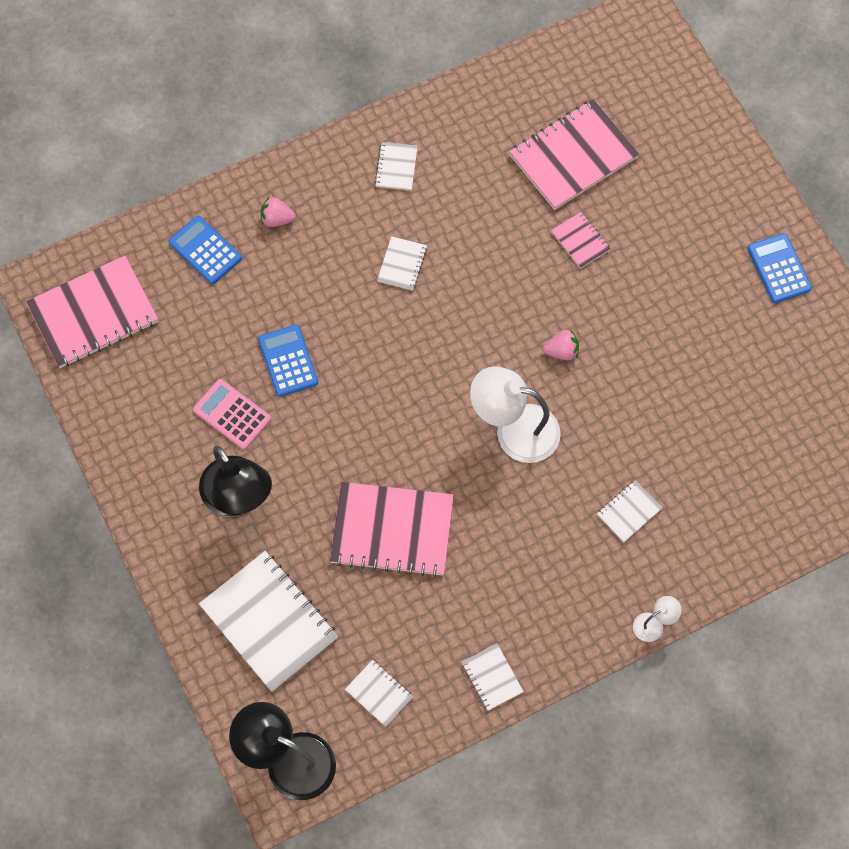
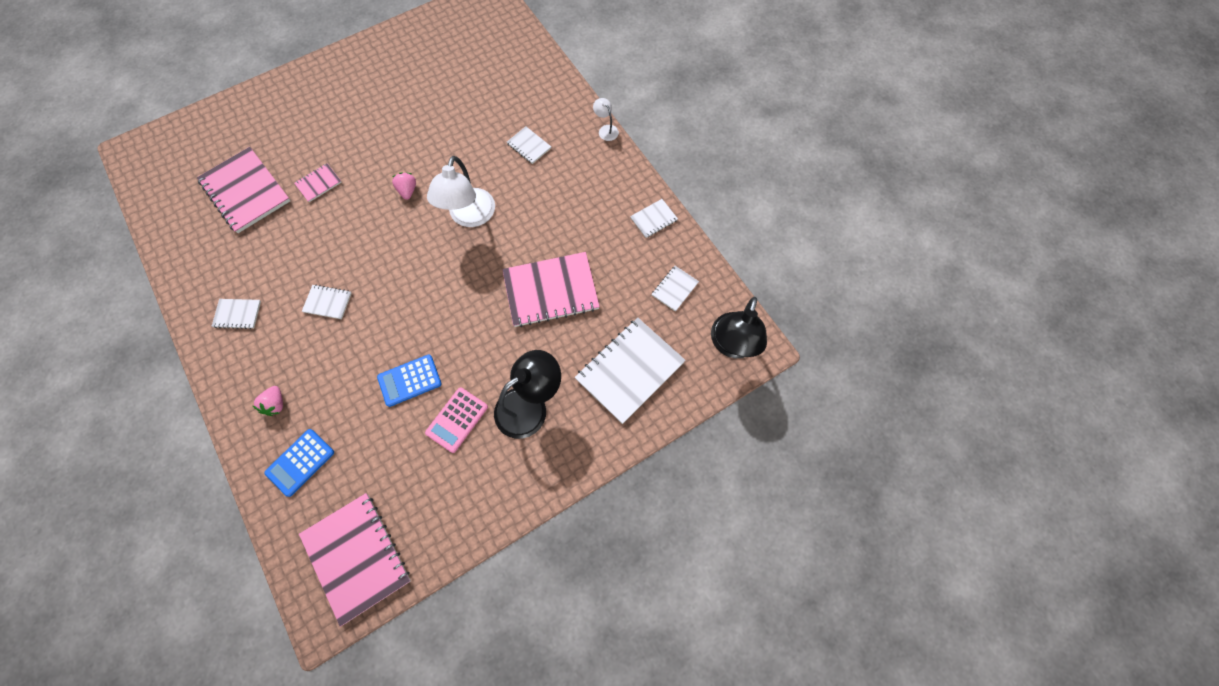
camera: 95 degrees left, 0 degrees up
(392, 530) = (551, 291): pink notebook -> pink notebook turned 75 degrees clockwise
(779, 268) = (351, 69): blue calculator -> none

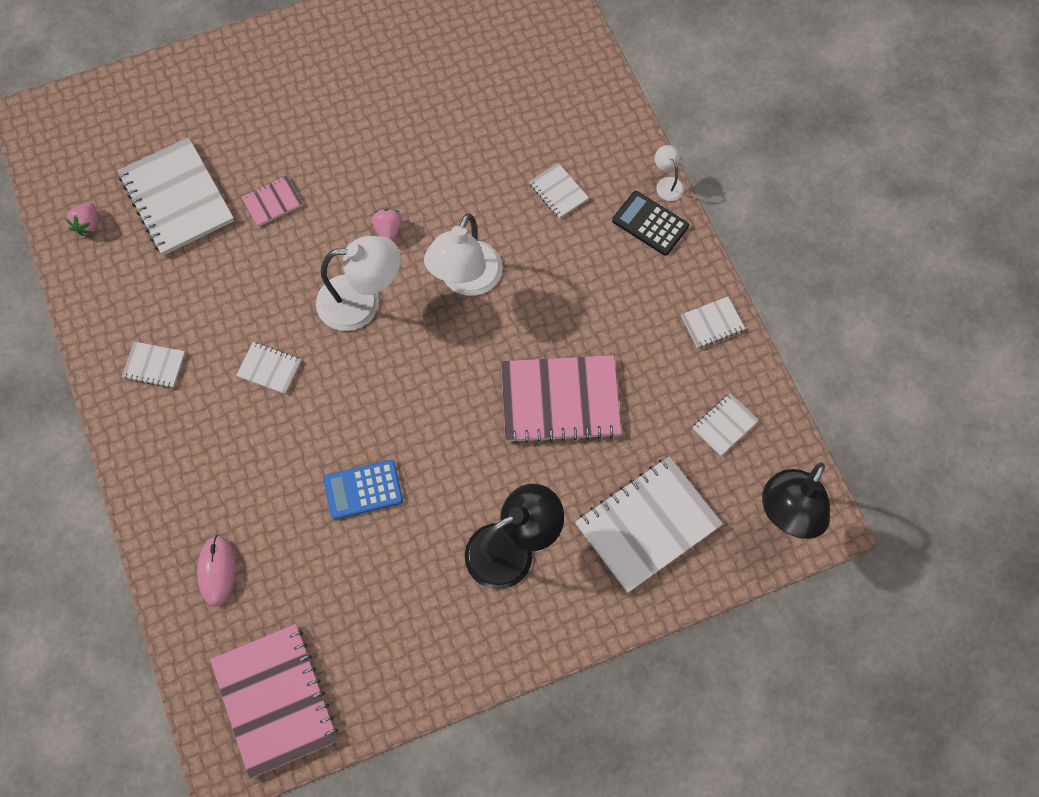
camera: 10 degrees right, 0 degrees up
(245, 191) = (176, 198): pink notebook -> white notebook
(276, 404) = (193, 492): pink strawberry -> pink strawberry (88, 224)
(300, 462) = (217, 571): blue calculator -> pink mouse
(393, 243) = (362, 302): none -> white lamp
(457, 420) = (417, 551): pink calculator -> none
(598, 158) = (650, 223): none -> black calculator

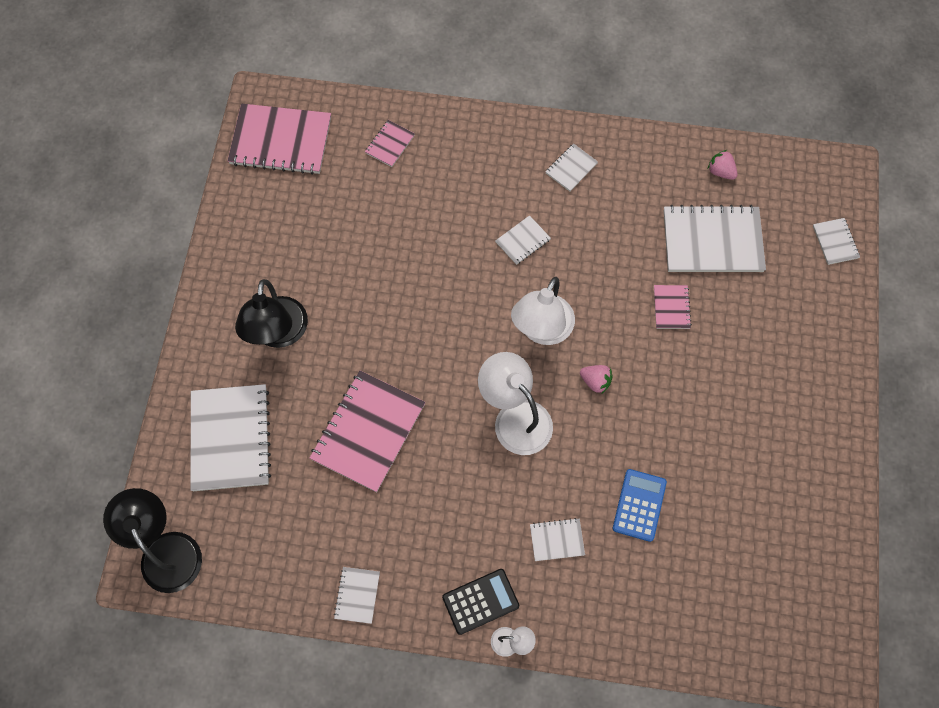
camera: 120 degrees right, 0 degrees up
(217, 571) = (390, 144): pink mouse -> pink notebook
(363, 490) = (388, 258): blue calculator -> blue calculator (639, 505)
(724, 425) = (266, 547): white notebook -> white notebook (835, 242)

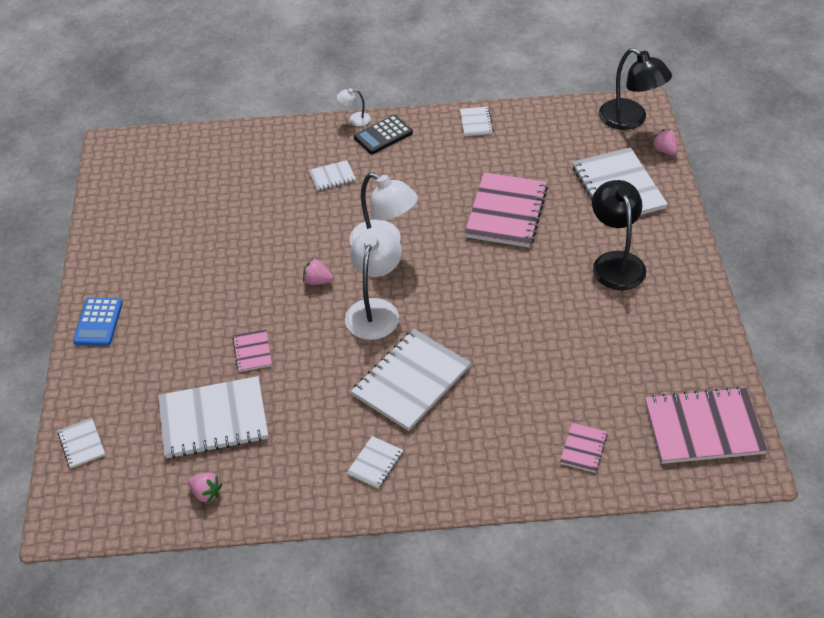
camera: 170 degrees right, 20 degrees down
(151, 485) = (664, 150): none -> pink strawberry
(523, 241) = (411, 381): white notebook -> white notebook, size x2.12
(639, 505) = (268, 208): blue calculator -> blue calculator (98, 322)

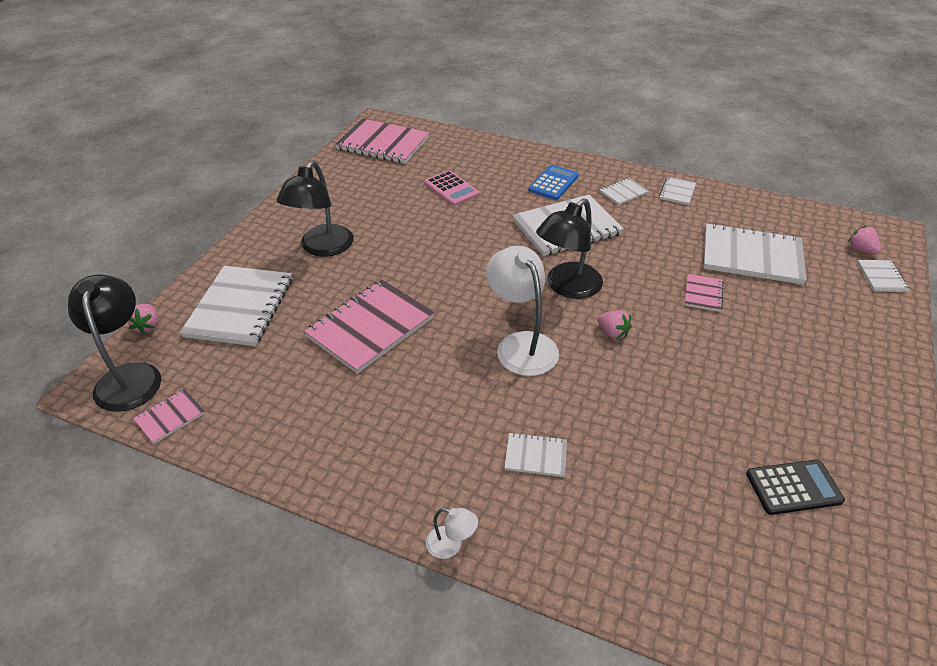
camera: 155 degrees left, 5 degrees down
(98, 322) = (879, 380): blue calculator -> blue calculator (553, 183)
(206, 493) = (764, 215): pink strawberry -> pink strawberry (861, 250)
(375, 310) = (567, 287): white lamp -> black lamp
(383, 135) = (429, 494): black calculator -> black calculator (793, 487)
(476, 122) = (296, 457): white notebook -> white notebook (677, 192)
(563, 386) = (451, 189): none -> pink calculator
(583, 448) = (470, 157): pink notebook -> pink notebook (170, 417)

